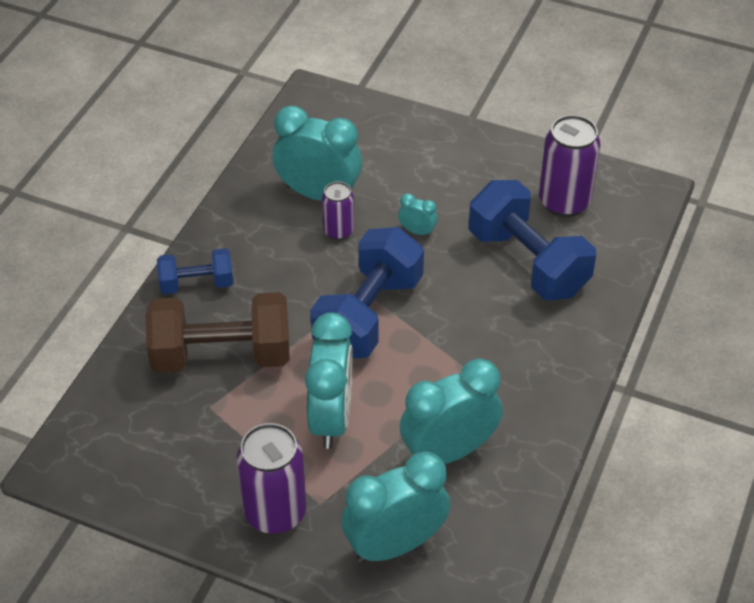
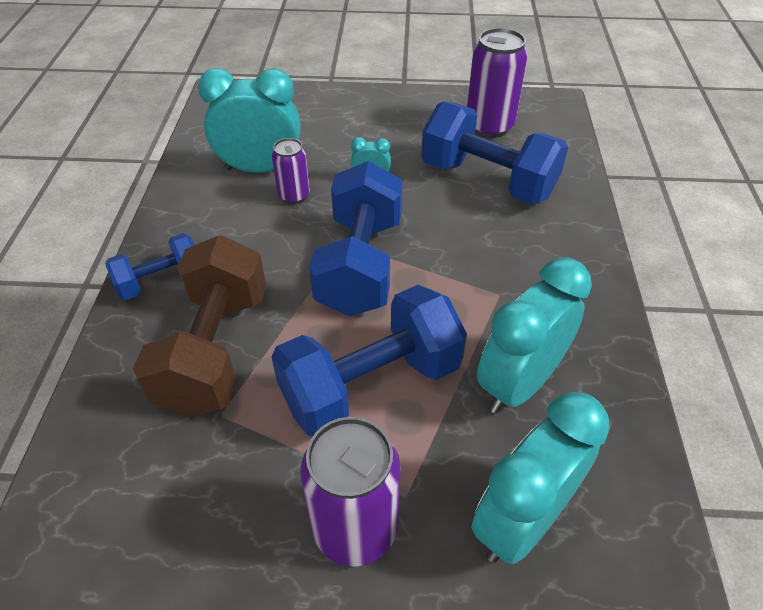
camera: 20 degrees left, 0 degrees up
(221, 355) = (215, 350): brown dumbbell -> brown dumbbell turned 60 degrees counterclockwise
(331, 418) = (371, 385): turquoise clock -> blue dumbbell

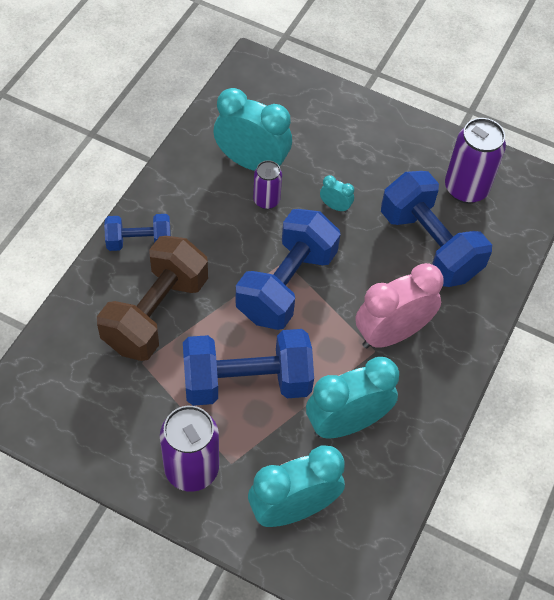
camera: 20 degrees right, 10 degrees up
(505, 271) = (391, 334): none -> pink clock

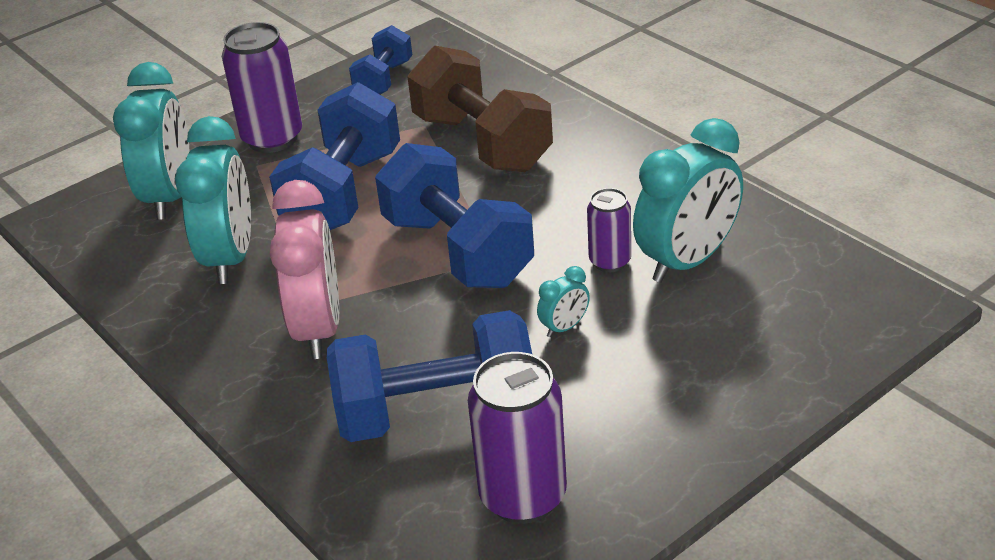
camera: 120 degrees right, 20 degrees down
(139, 241) = (595, 145): blue dumbbell -> blue dumbbell (384, 79)

